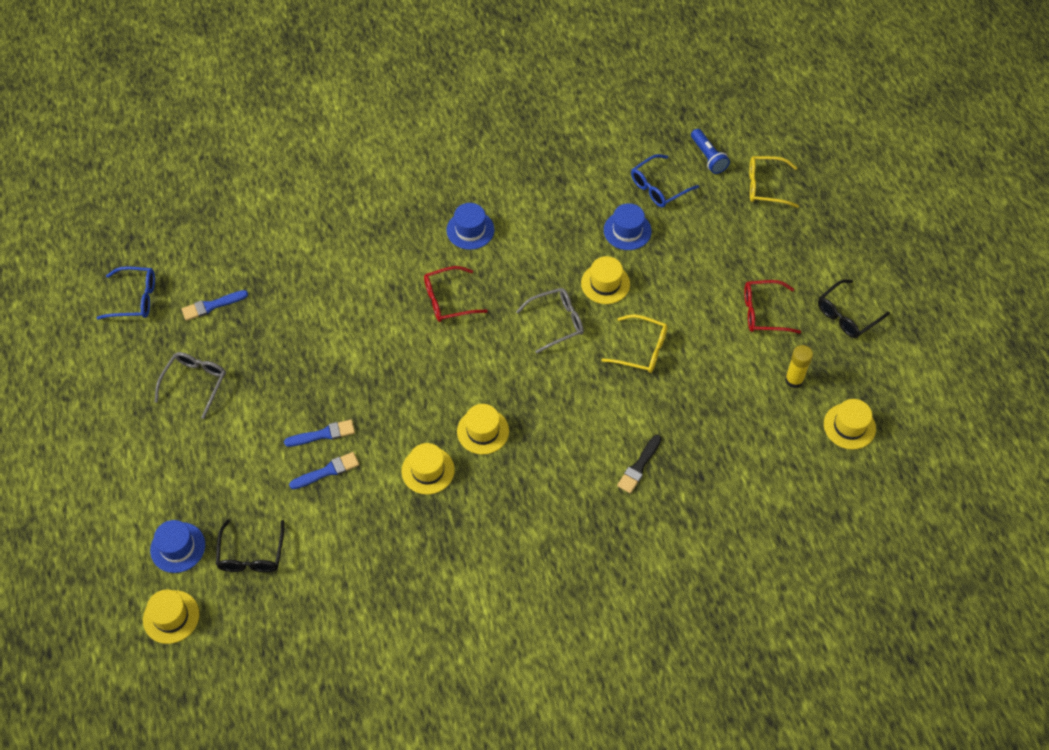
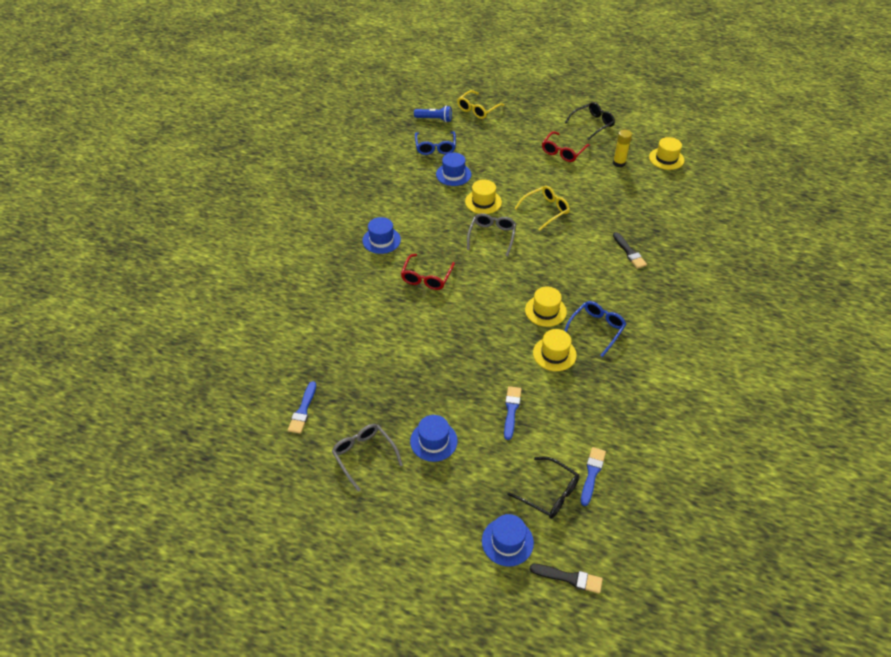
camera: 55 degrees left, 10 degrees down
(135, 298) = (246, 458): blue glasses -> blue glasses (596, 329)
(171, 617) = (569, 578): yellow hat -> black brush
(247, 427) = (433, 441): none -> blue hat
(323, 434) = (478, 397): blue brush -> blue brush (592, 474)
(847, 315) = (592, 124): black glasses -> black glasses turned 120 degrees counterclockwise

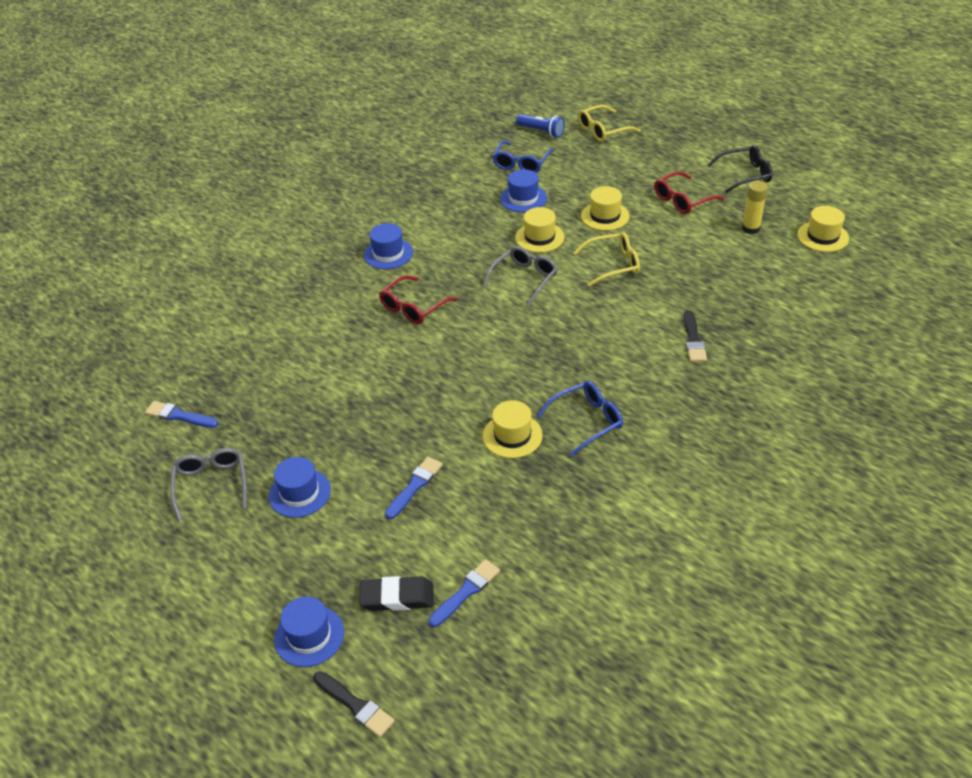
camera: 25 degrees right, 5 degrees down
(303, 410) = (179, 416): blue brush -> blue brush turned 75 degrees clockwise
(545, 311) = (535, 382): yellow hat -> yellow hat (605, 216)
(549, 493) = (397, 597): black glasses -> black eraser

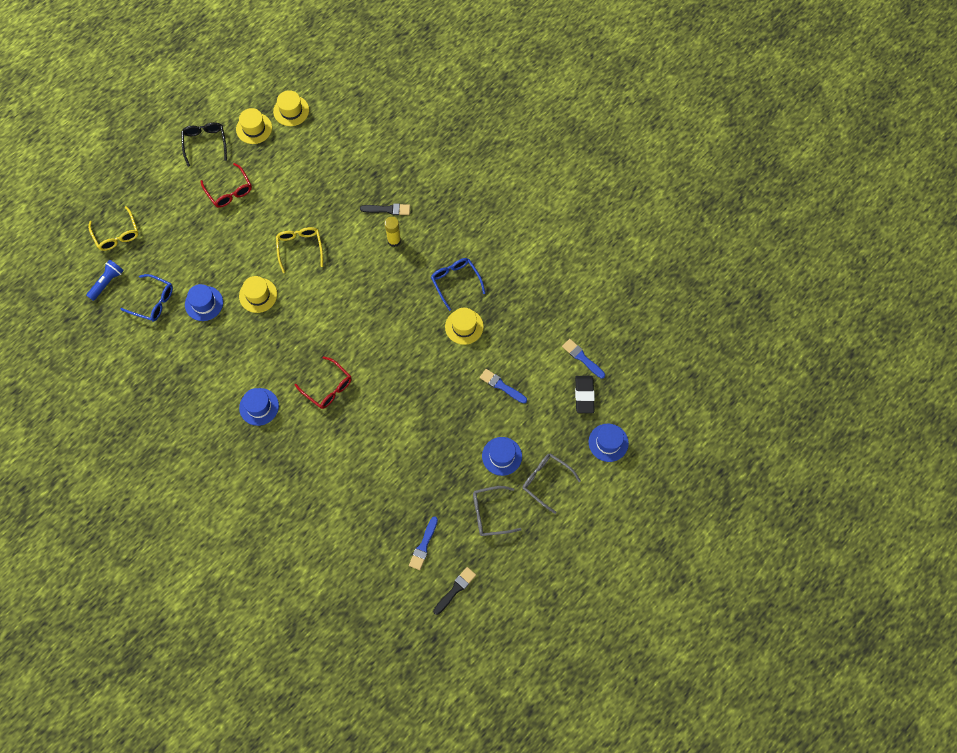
camera: 90 degrees left, 25 degrees up
(355, 705) = (652, 415): black brush -> black brush (455, 589)
(524, 279) = (307, 309): grey glasses -> grey glasses (546, 481)
(605, 216) = (239, 247): yellow hat -> yellow hat (254, 128)
(751, 228) = (273, 153): yellow glue stick -> yellow glue stick (394, 240)

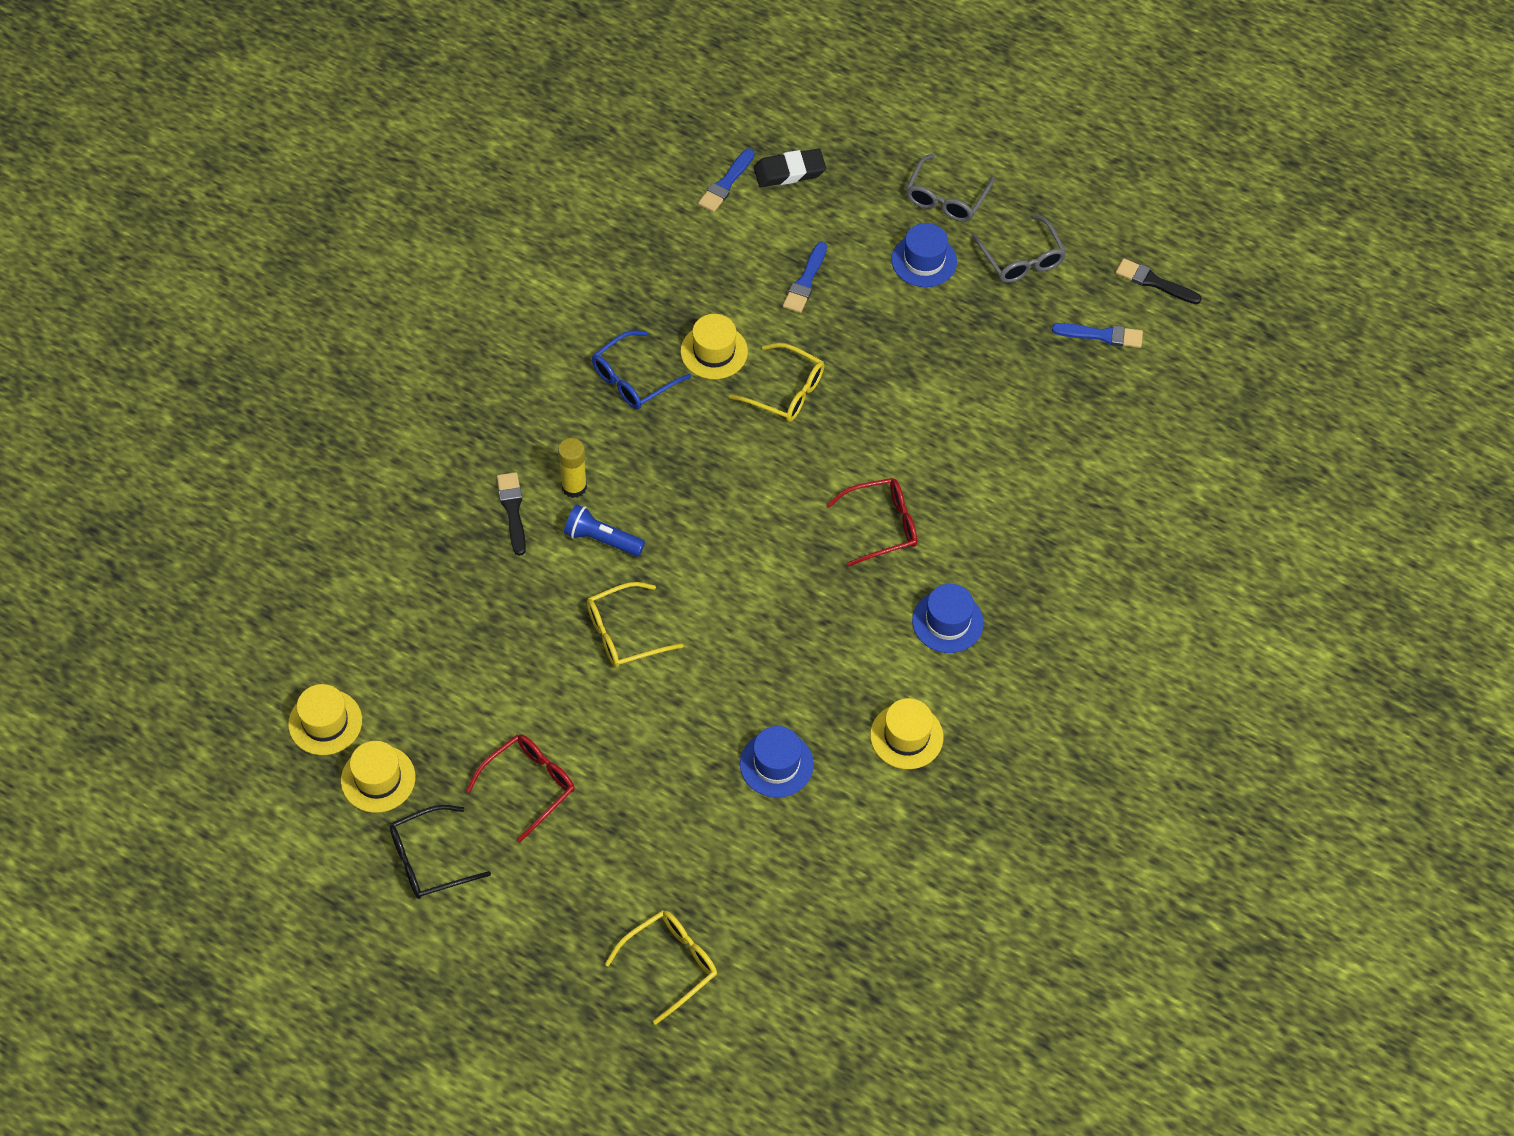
camera: 105 degrees left, 10 degrees down
(107, 282) = (777, 949): blue flashlight -> blue flashlight (602, 539)
(153, 301) = (796, 853): blue glasses -> none
(258, 295) = (736, 678): yellow hat -> yellow hat (906, 736)
(328, 387) = (881, 526): red glasses -> red glasses turned 45 degrees clockwise
(428, 358) = (785, 391): none -> yellow glasses
(608, 442) = (858, 131): blue hat -> none

